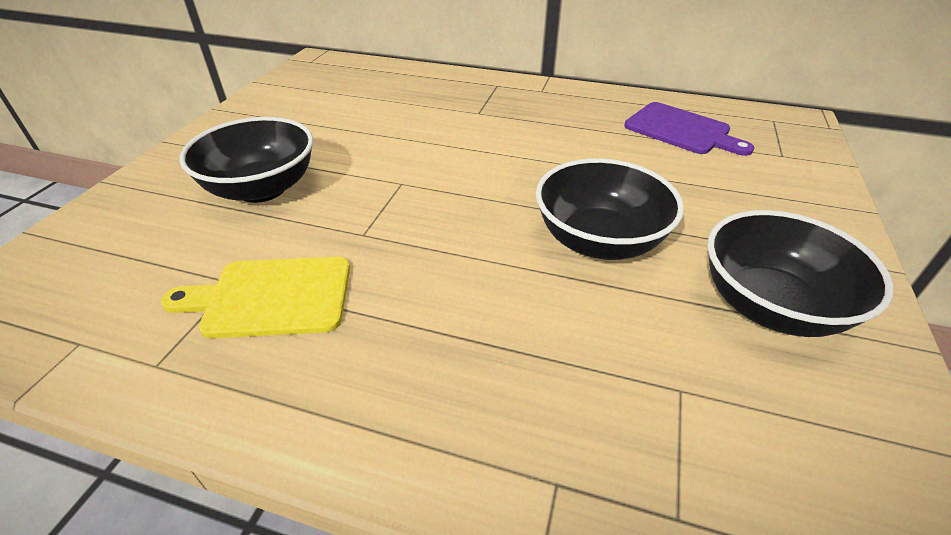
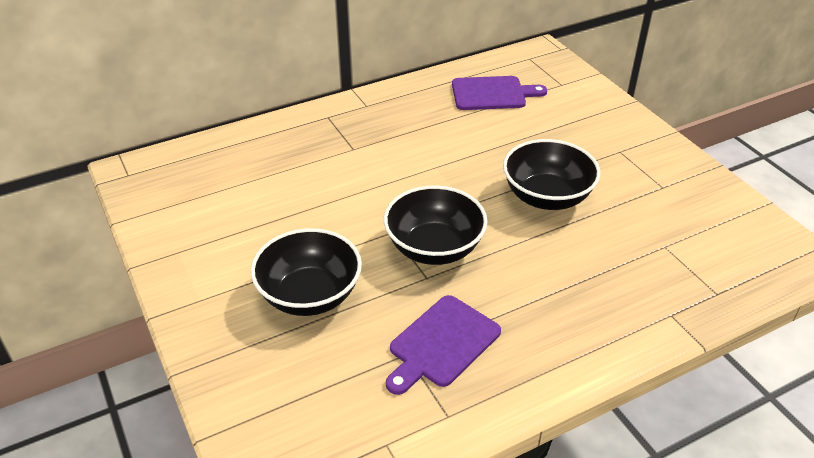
camera: 45 degrees left, 0 degrees up
(271, 297) = (441, 343): yellow cutting board -> purple cutting board
(770, 306) = (651, 183): black bowl -> black bowl (434, 248)

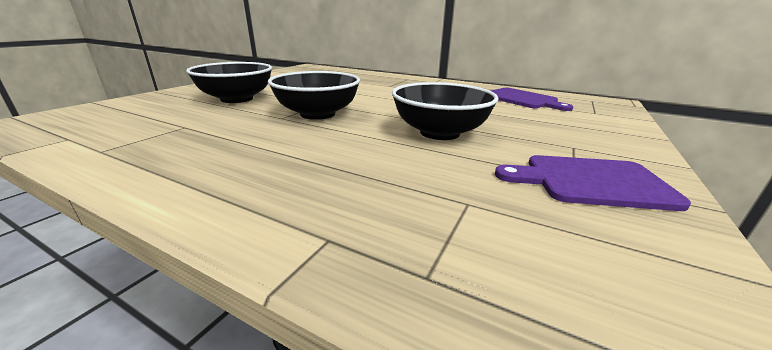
camera: 55 degrees right, 15 degrees down
(441, 343) = (201, 133): purple cutting board -> purple cutting board (590, 181)

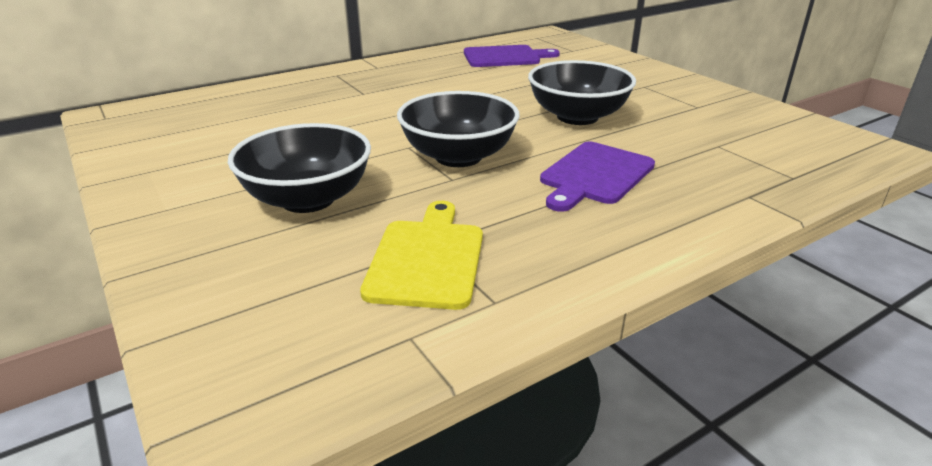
camera: 60 degrees left, 5 degrees up
(164, 128) = (427, 259): none -> yellow cutting board
(590, 181) = (703, 104): purple cutting board -> purple cutting board (594, 175)

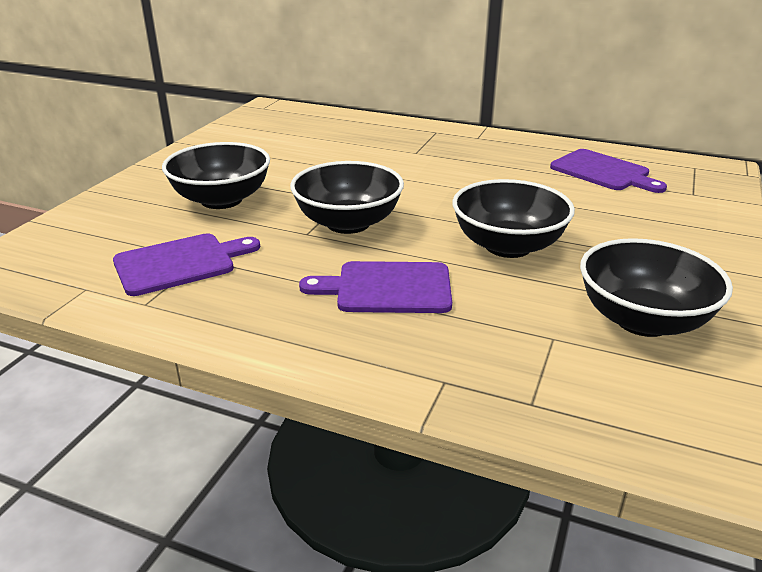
camera: 55 degrees right, 0 degrees up
(427, 259) = (180, 263): yellow cutting board -> purple cutting board
(717, 116) = (642, 320): none -> black bowl

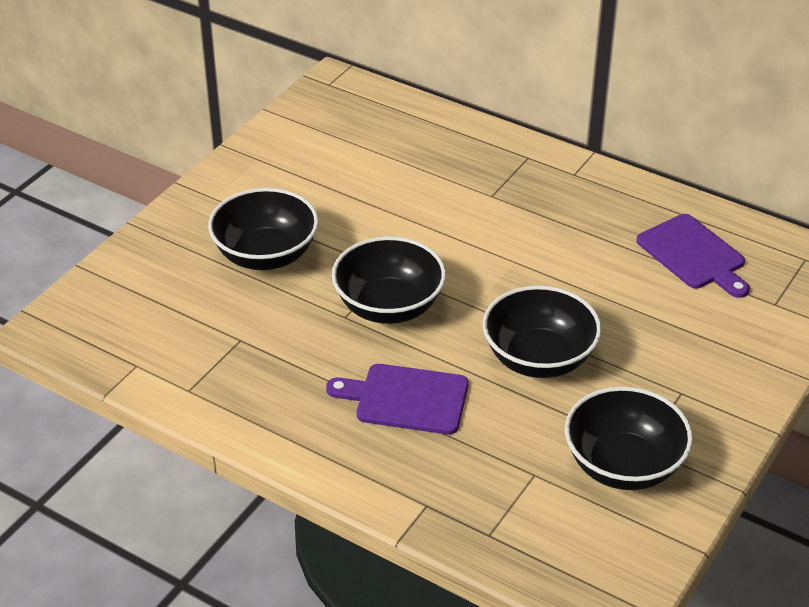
camera: 10 degrees right, 10 degrees up
(180, 263) = (220, 343): purple cutting board -> none

